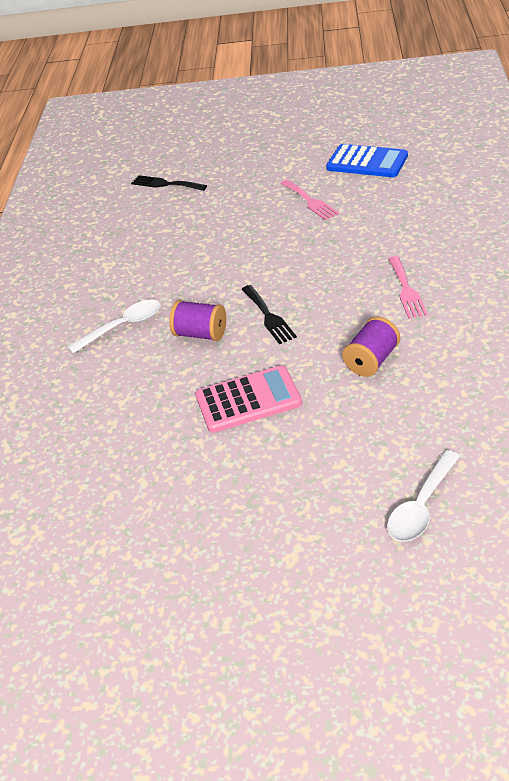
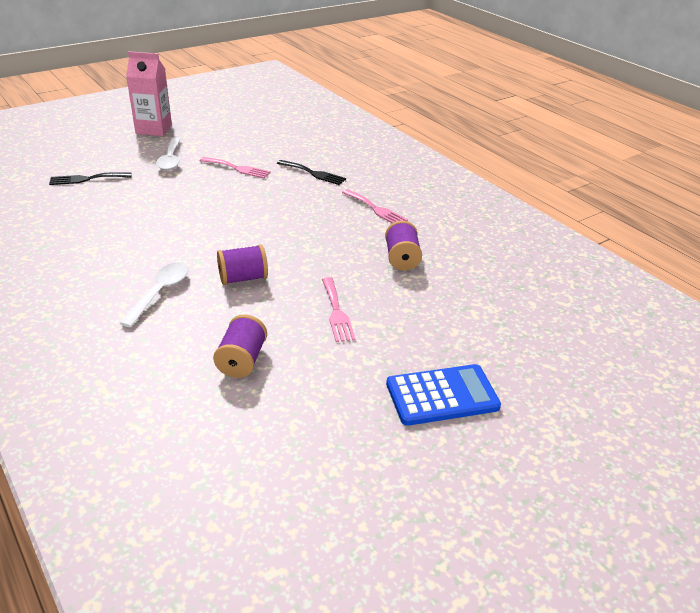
camera: 45 degrees left, 5 degrees down
(126, 418) = (242, 360): none -> purple spool
(248, 400) = (336, 312): pink calculator -> pink fork
(268, 316) = (289, 251): black fork -> black fork (313, 173)
(272, 133) = (154, 129): none -> pink carton
(367, 162) = (256, 136): blue calculator -> blue calculator (442, 395)
(421, 506) = (537, 337): white spoon -> white spoon (171, 159)

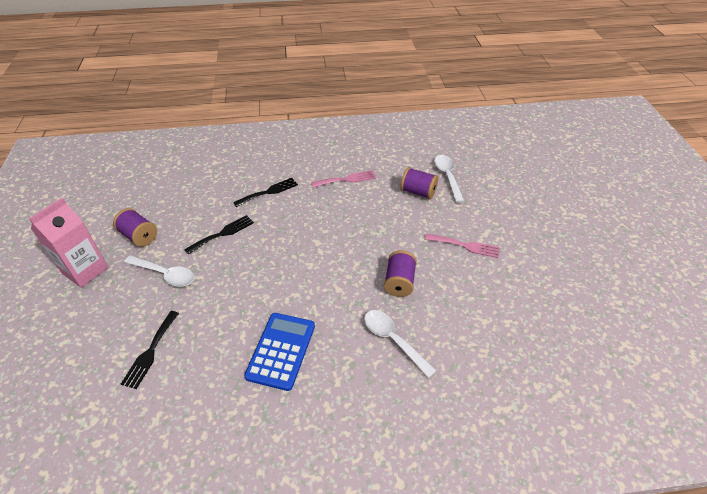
camera: 60 degrees left, 10 degrees up
(237, 168) = (223, 233): pink fork -> black fork
(242, 360) = (500, 313): purple spool -> purple spool (139, 236)
(442, 395) = (565, 230): blue calculator -> blue calculator (281, 350)
(453, 273) = (447, 177): none -> white spoon

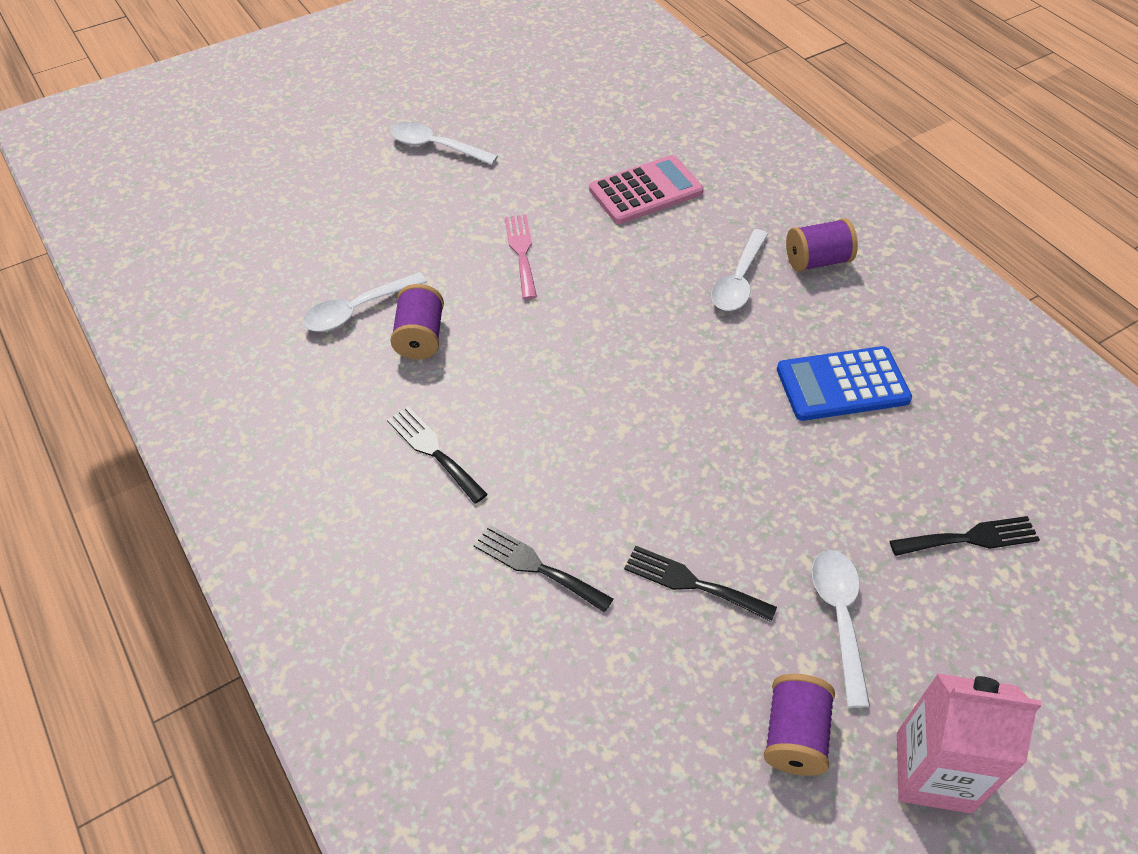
camera: 115 degrees left, 5 degrees up
(347, 179) = (433, 451): pink fork -> black fork
(399, 282) = (639, 302): purple spool -> purple spool (817, 261)
(504, 327) = (645, 191): none -> pink calculator
(581, 237) = (435, 147): none -> white spoon

